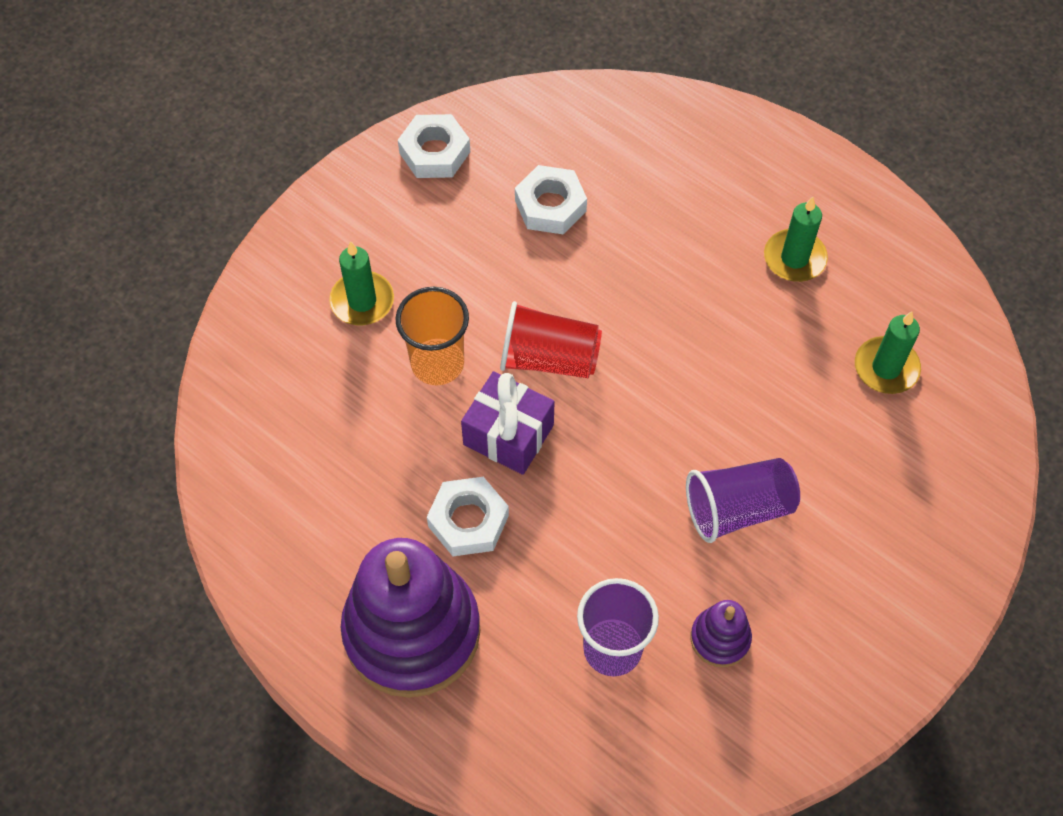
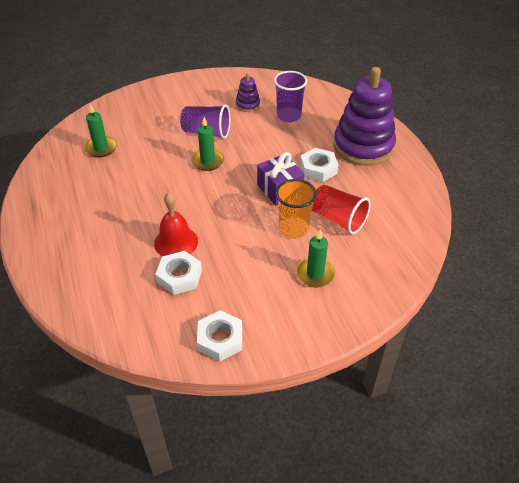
camera: 150 degrees left, 15 degrees down
(548, 358) = (239, 209): red cup -> red cup (338, 219)
(599, 254) = (176, 242): none -> red bell
(794, 258) = (89, 200): green candle -> green candle (207, 161)

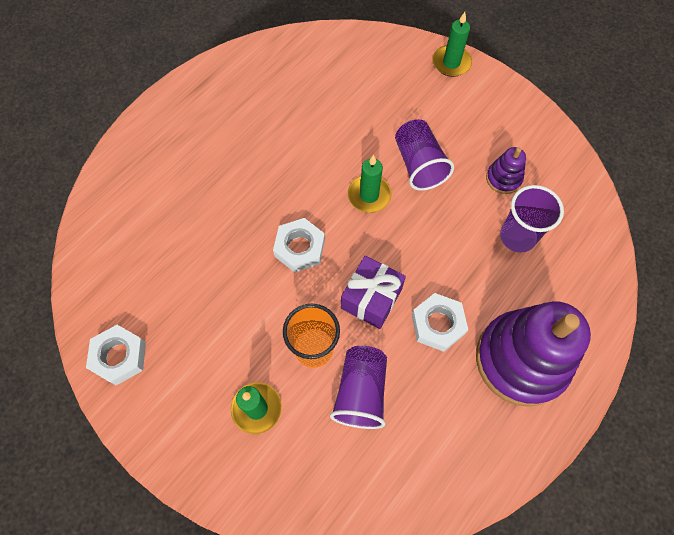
camera: 60 degrees right, 20 degrees up
(101, 148) = (321, 82): green candle -> green candle (451, 63)
(176, 242) = (226, 238): red bell -> none
(179, 276) = (181, 270): white nut -> white nut (299, 248)
(338, 219) = (361, 392): red cup -> purple cup

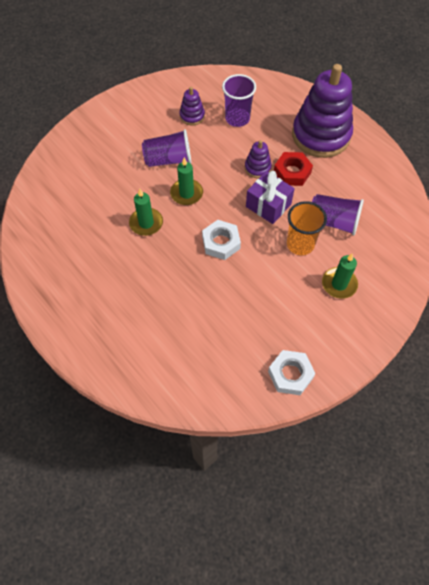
camera: 80 degrees left, 5 degrees down
(434, 276) = (257, 168): none -> purple stacking toy
(438, 324) = (292, 172): white nut -> red nut
(451, 63) = (84, 124): green candle -> green candle (146, 223)

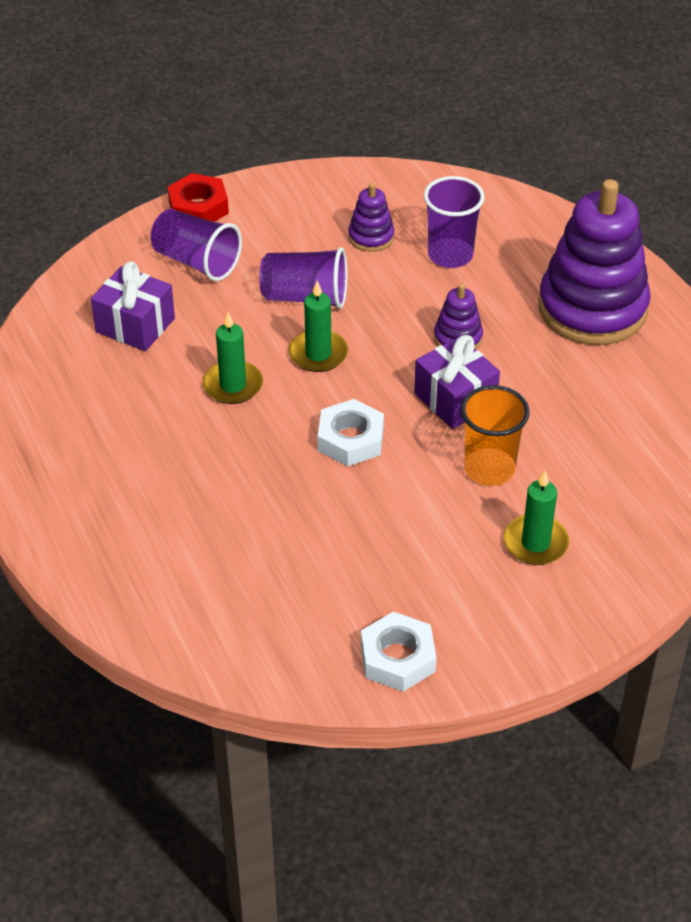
camera: 15 degrees right, 15 degrees down
(80, 197) = (135, 325): none -> purple gift
(292, 172) = (517, 356): red nut -> red nut (198, 207)
(333, 222) = (562, 446): purple cup -> purple cup (196, 262)

